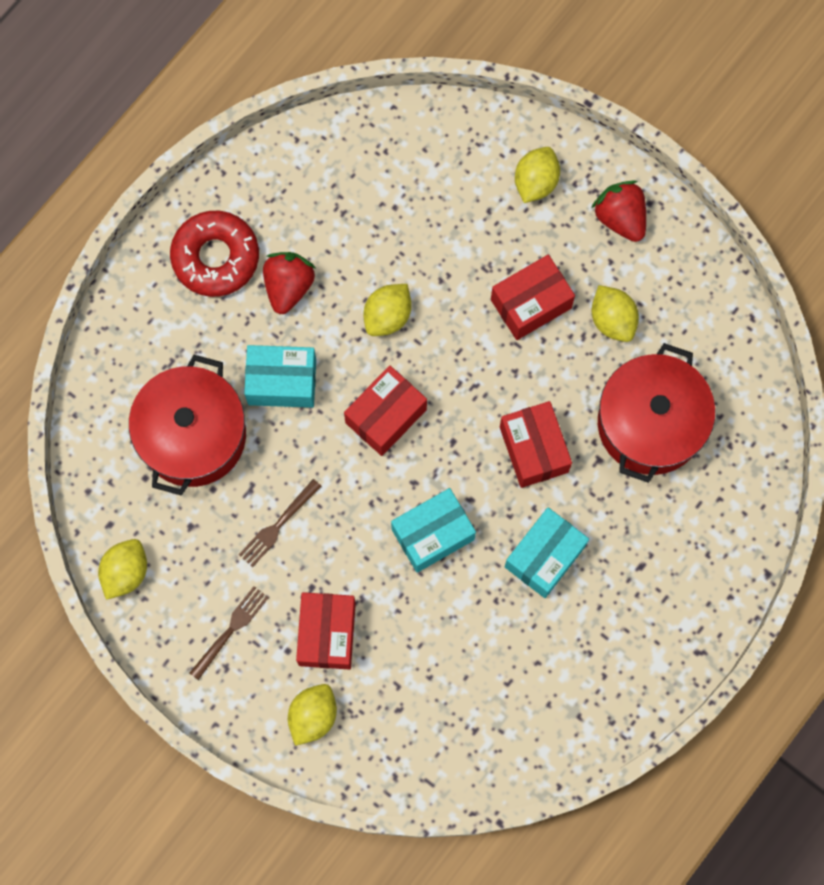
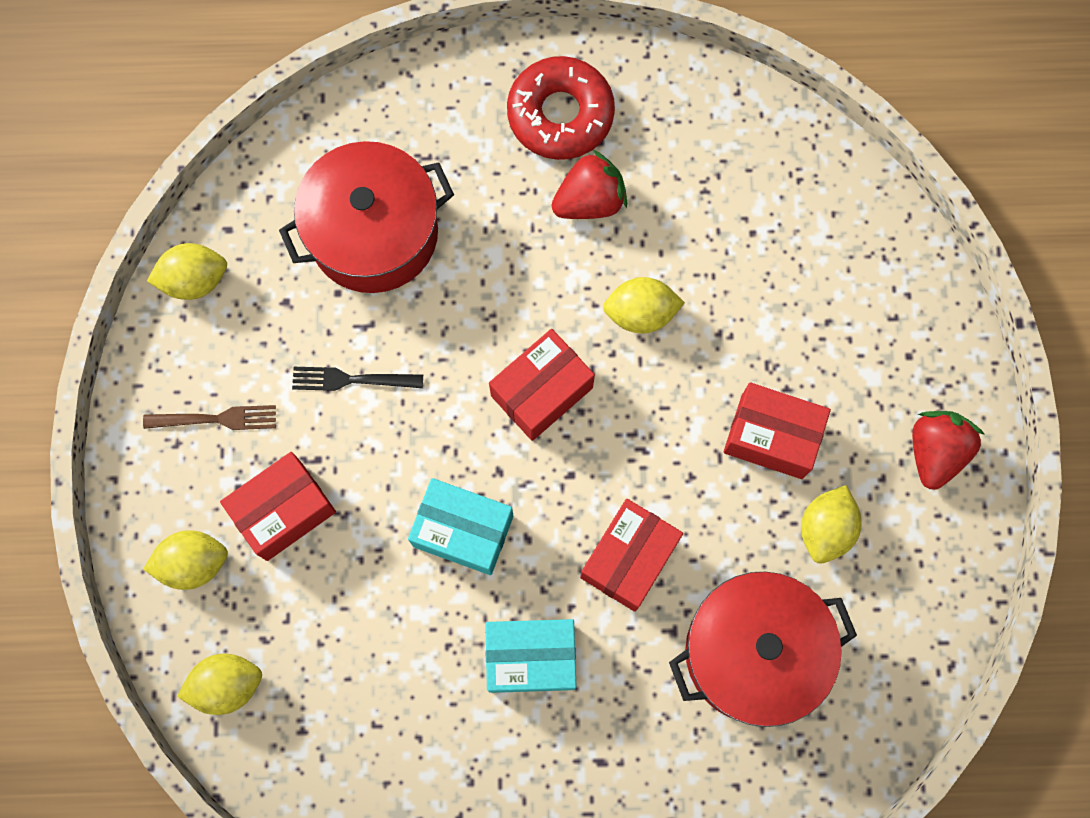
camera: 50 degrees right, 0 degrees up
(278, 525) = (352, 379): brown fork -> black fork
(282, 382) = (493, 270): turquoise box -> none
(386, 416) = (541, 391): red box -> red box turned 45 degrees counterclockwise
(535, 182) = (896, 342): yellow lemon -> yellow lemon (227, 685)

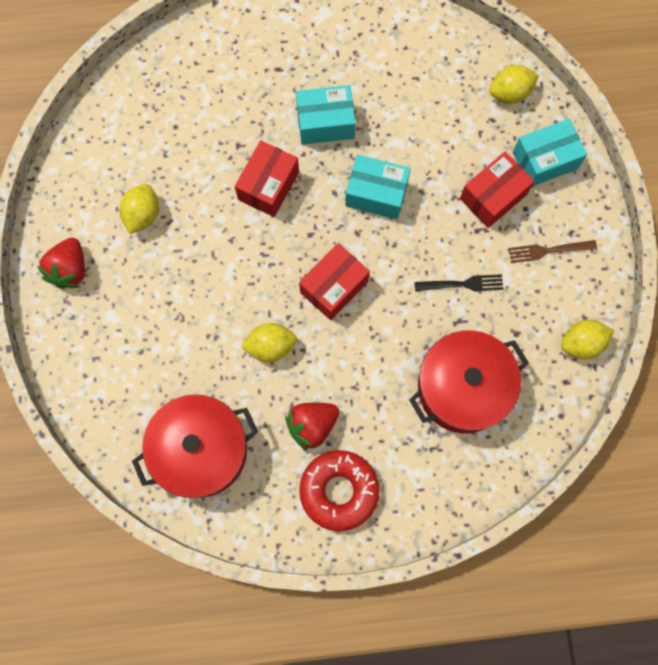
camera: 175 degrees right, 0 degrees up
(193, 563) = (545, 160): yellow lemon -> turquoise box
(753, 652) = (187, 137): red pot -> red pot (200, 450)
(771, 437) = (178, 270): red box -> none

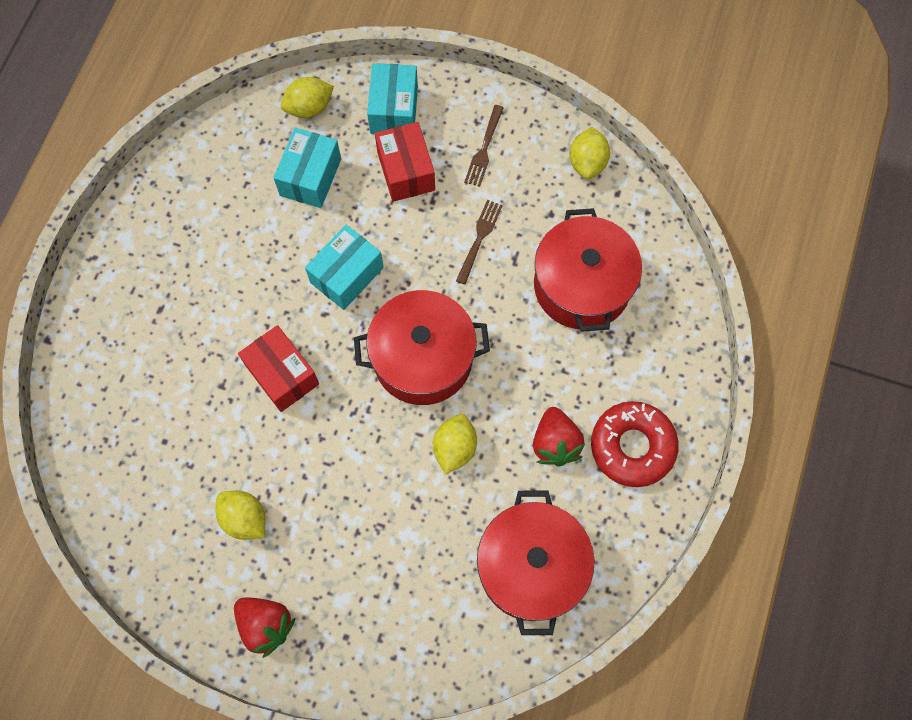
camera: 65 degrees left, 5 degrees down
(325, 123) = (245, 289): turquoise box -> turquoise box (310, 177)
(334, 287) = (423, 358): red box -> red pot
(462, 284) = (479, 239): black fork -> brown fork
(510, 92) = (309, 108): yellow lemon -> yellow lemon turned 60 degrees clockwise

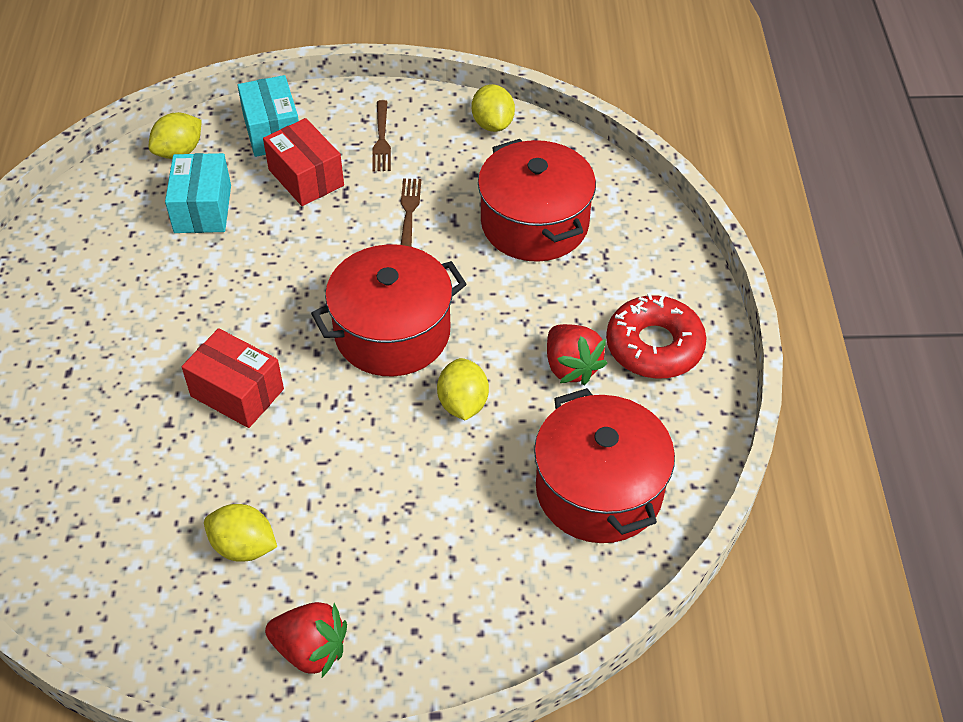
camera: 20 degrees left, 20 degrees down
(347, 275) = (276, 282): turquoise box -> none

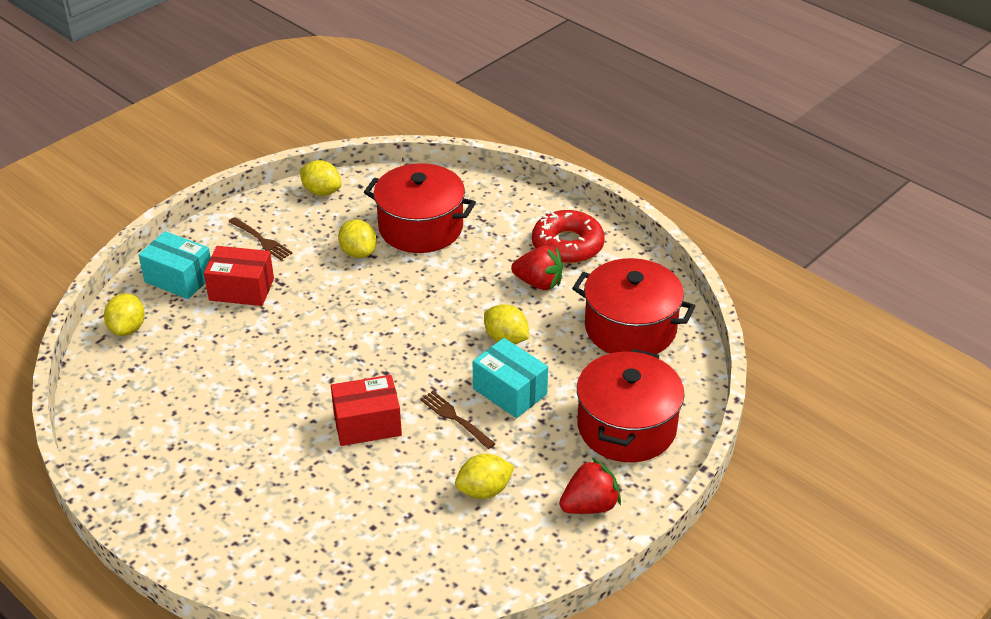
camera: 45 degrees left, 10 degrees down
(203, 209) = (195, 348): turquoise box -> turquoise box (510, 391)
(392, 333) = (416, 332): red pot -> red pot (626, 427)
(409, 213) = (337, 268): brown fork -> brown fork (455, 418)
(446, 210) = (358, 253): none -> yellow lemon

